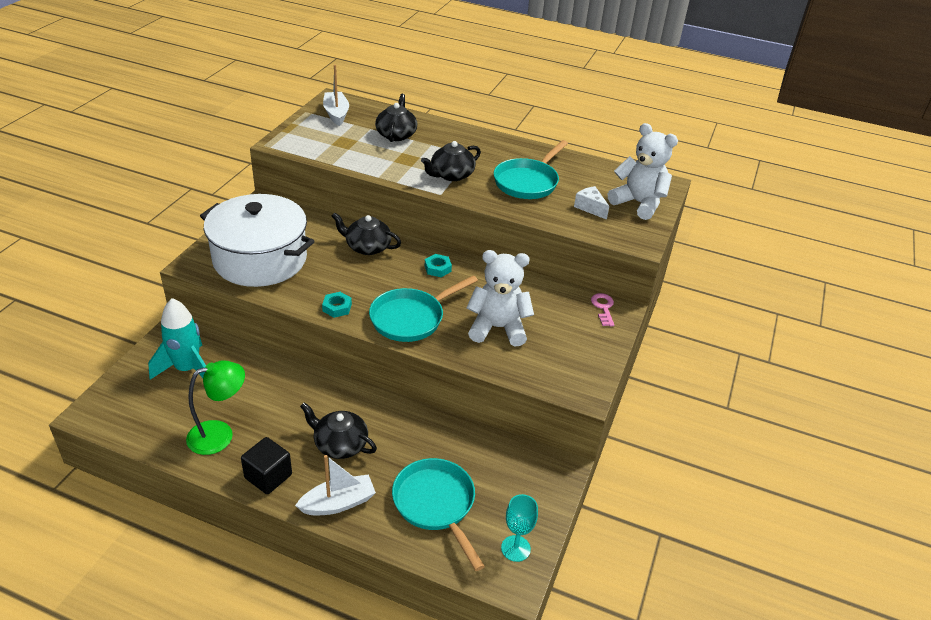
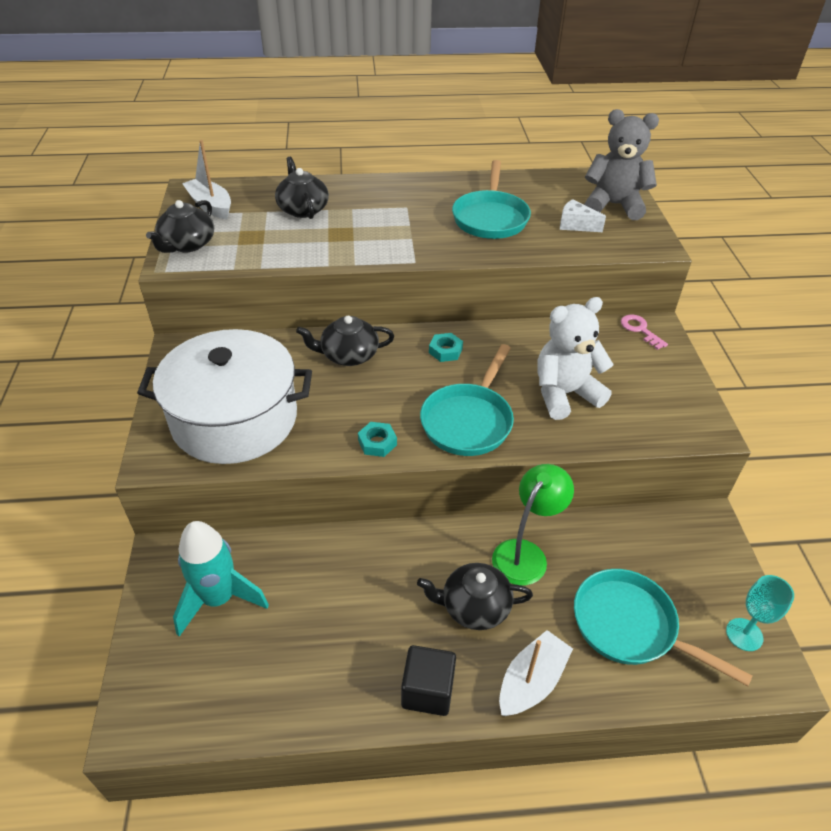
camera: 25 degrees left, 5 degrees up
(220, 434) = (327, 666): green lamp -> green lamp (525, 553)
(451, 175) = (405, 236): black teapot -> black teapot (187, 244)
(638, 203) = (614, 205): white teddy bear -> grey teddy bear

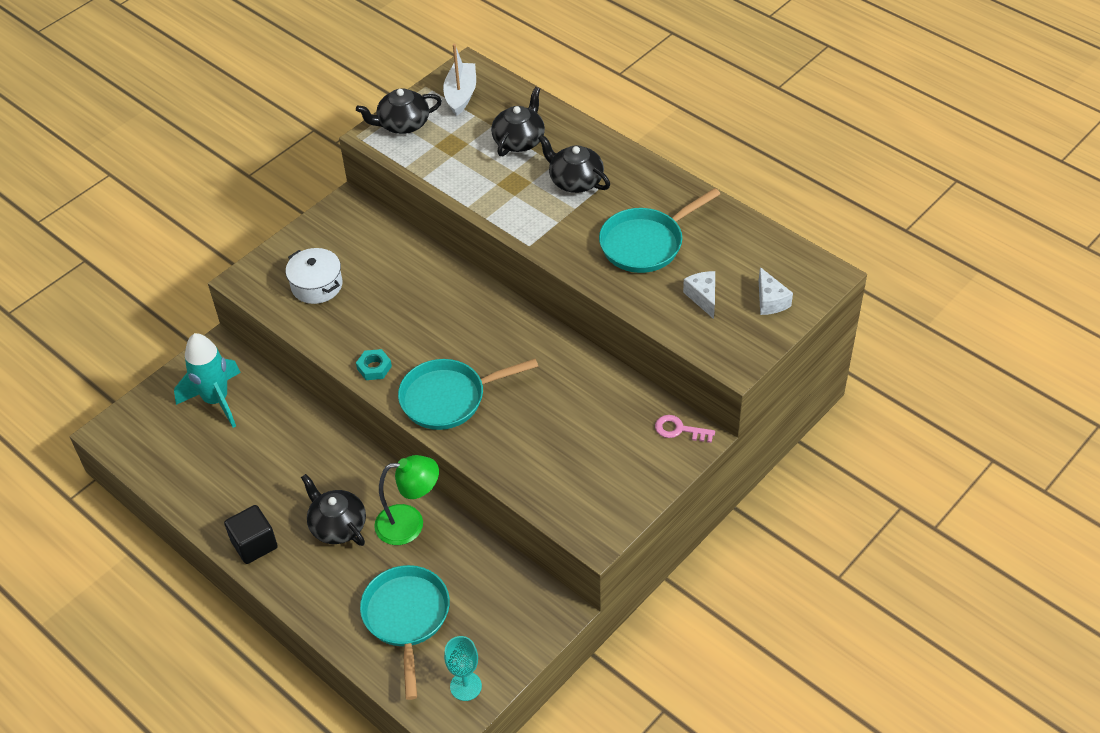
camera: 50 degrees right, 5 degrees up
(235, 419) = (317, 285): white pot -> white pot, size x0.48
(348, 355) = (441, 289): black teapot -> black teapot (575, 180)
(445, 351) = (509, 335): turquoise nut -> none
(531, 681) = (310, 591): white boat -> none
(564, 394) = (540, 431): white teddy bear -> none
(614, 205) = (770, 301): grey teddy bear -> white cheese
(640, 330) = (679, 430): pink key -> pink key turned 90 degrees counterclockwise

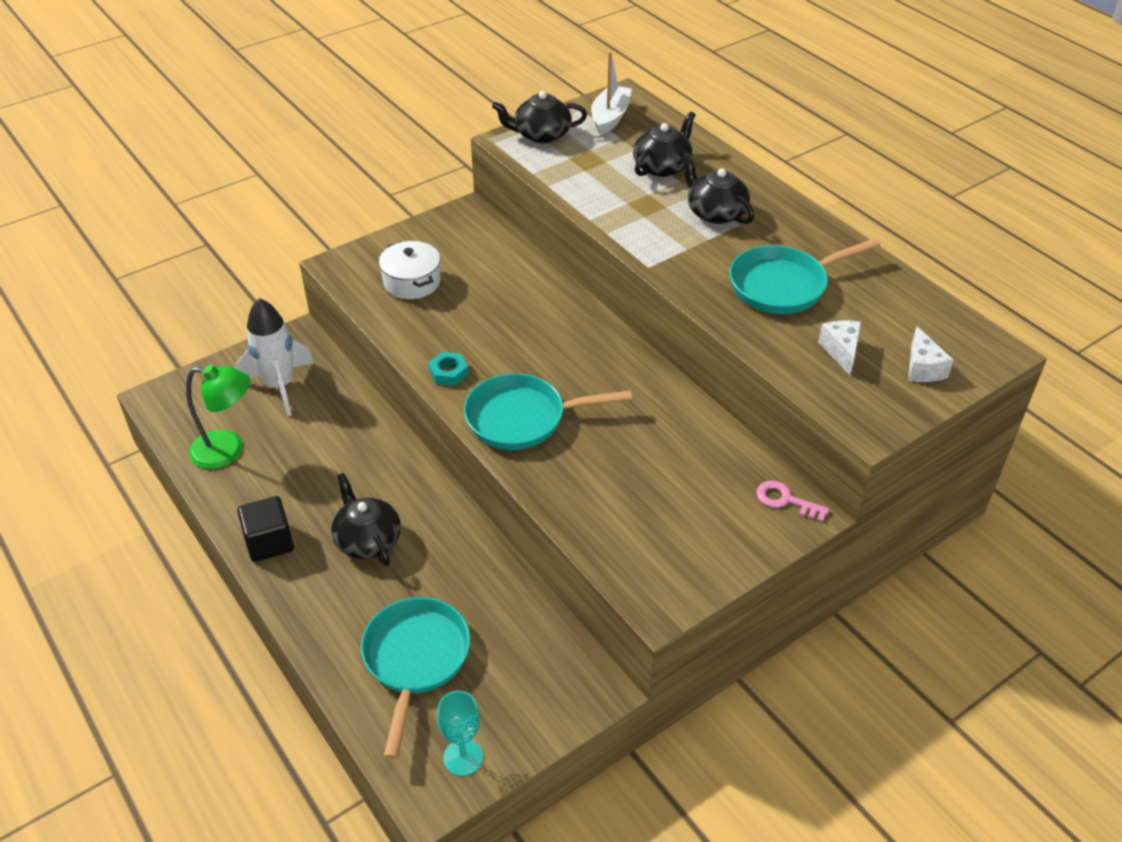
camera: 10 degrees right, 5 degrees down
(216, 400) = (280, 386): turquoise rocket -> white rocket
(410, 523) = (449, 553): green lamp -> green lamp (228, 451)

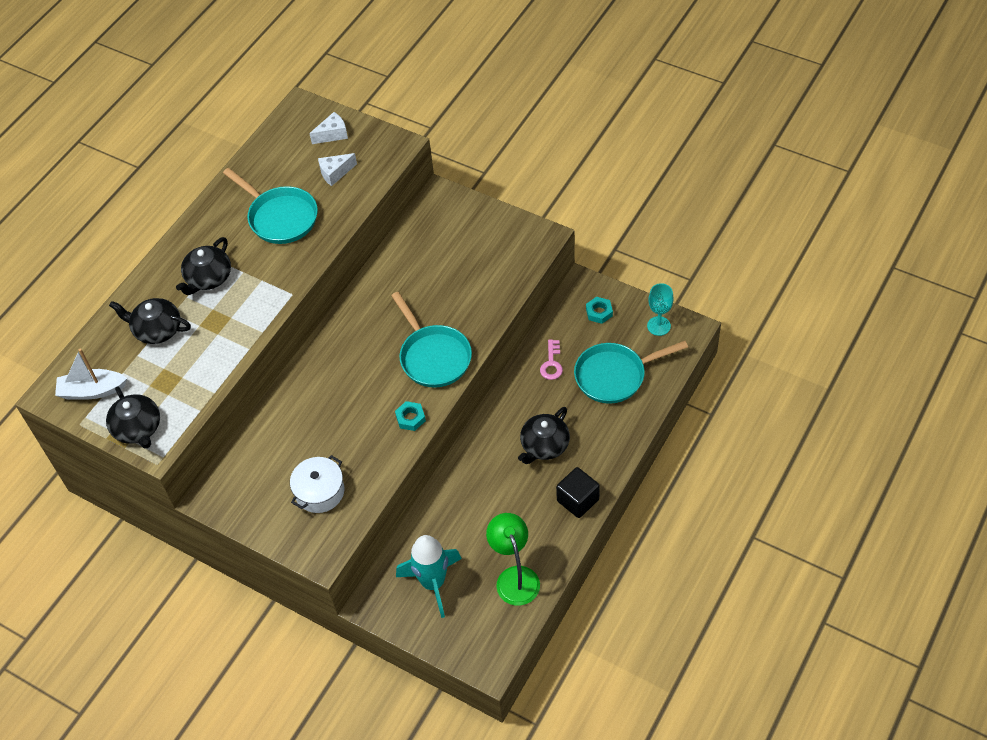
camera: 110 degrees left, 10 degrees up
(280, 386) = (433, 583): white rocket -> turquoise rocket
(535, 689) = (599, 312): none -> turquoise nut
(786, 500) = (434, 206): pink key -> pink key (551, 363)

